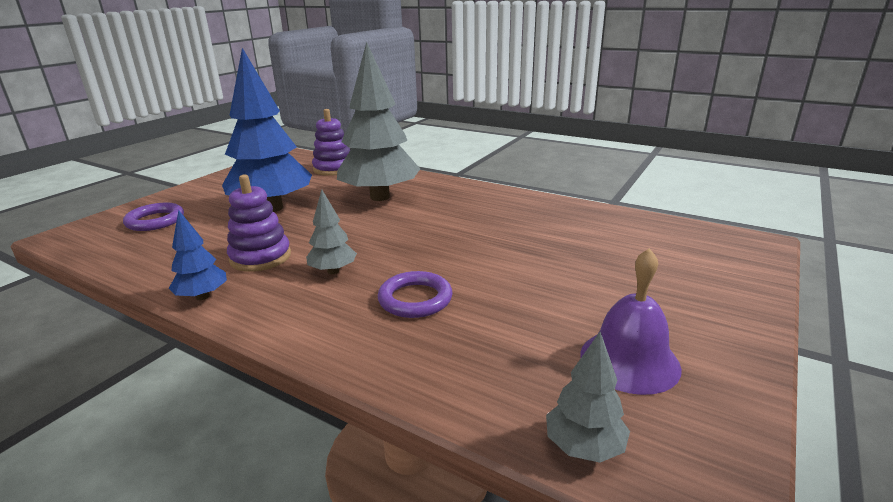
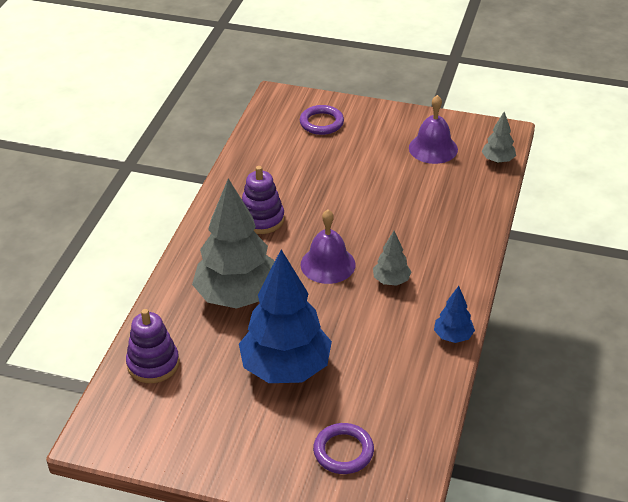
camera: 105 degrees left, 15 degrees up
(260, 257) = (386, 331): purple stacking toy -> purple stacking toy (261, 219)
(391, 239) = (328, 264): none -> purple bell
(415, 299) = (410, 231): purple ring -> purple ring (321, 123)

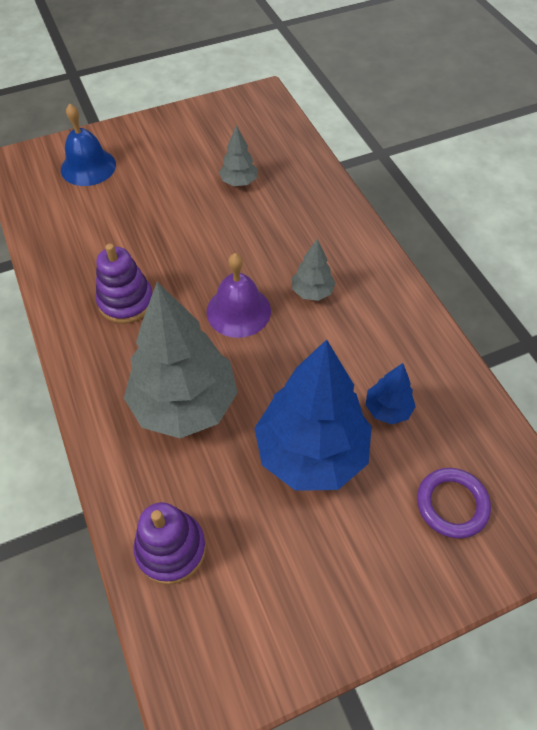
camera: 40 degrees left, 15 degrees up
(321, 123) = (88, 167): purple ring -> blue bell
(433, 148) = (217, 140): purple bell -> none
(453, 336) = (418, 314): blue tree -> blue tree (387, 409)
(497, 160) = (283, 124): grey tree -> grey tree (239, 182)

